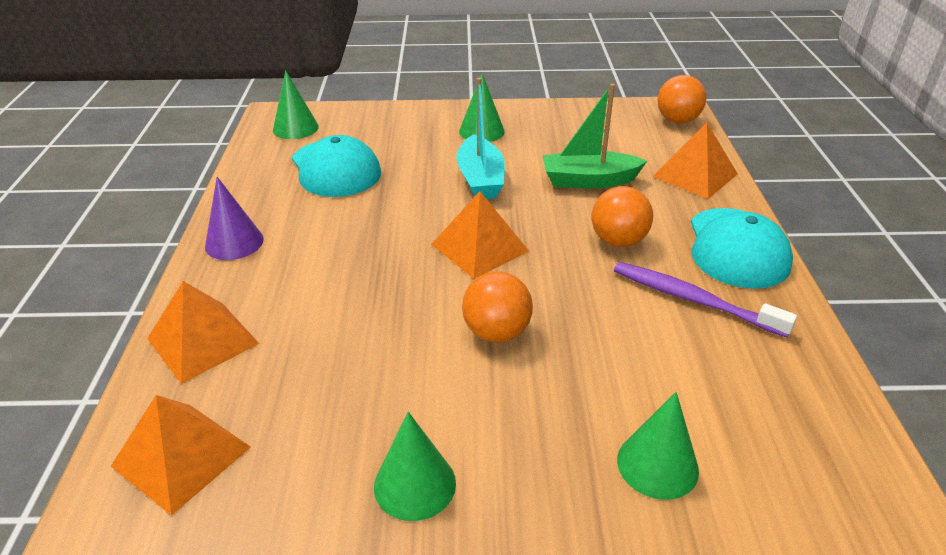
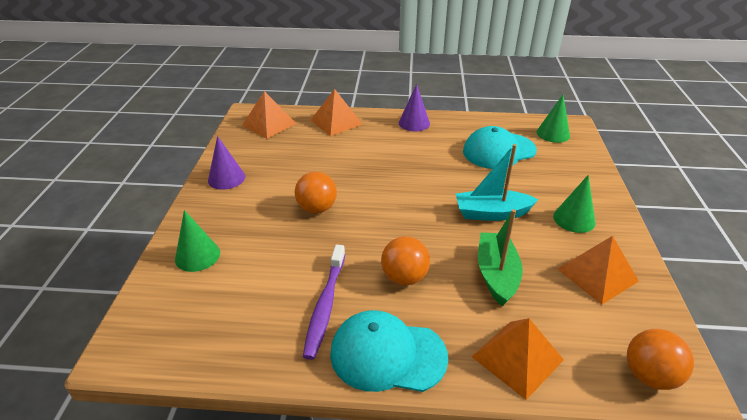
camera: 95 degrees right, 0 degrees up
(415, 484) = (226, 178): green cone -> purple cone
(480, 247) = (401, 207): orange pyramid -> orange pyramid (597, 275)
(693, 300) = (325, 305): purple toothbrush -> purple toothbrush turned 150 degrees clockwise

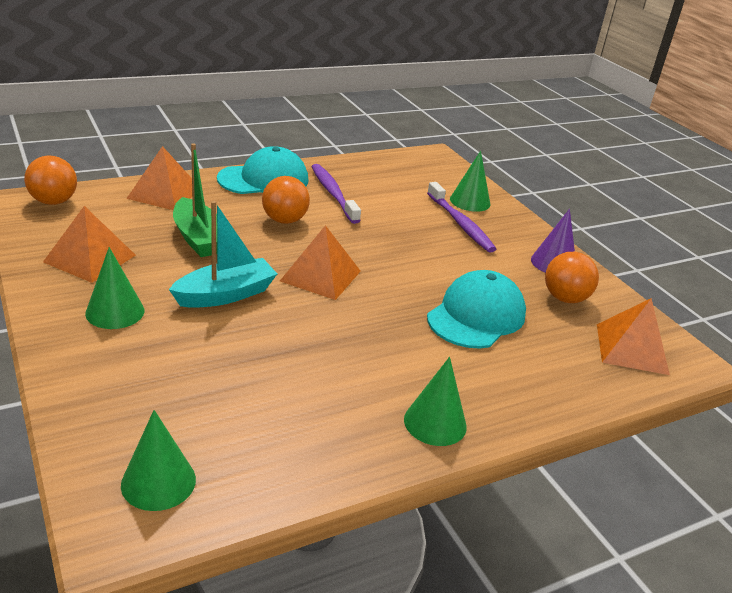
camera: 145 degrees right, 5 degrees down
(245, 231) = (460, 224): none -> purple toothbrush
(317, 208) = (423, 256): orange ball -> orange ball (565, 298)
(336, 122) = (553, 383): orange pyramid -> orange pyramid (321, 276)
(414, 123) = (435, 423): purple cone -> green cone
(498, 151) = (253, 400): turquoise cap -> turquoise cap (476, 316)

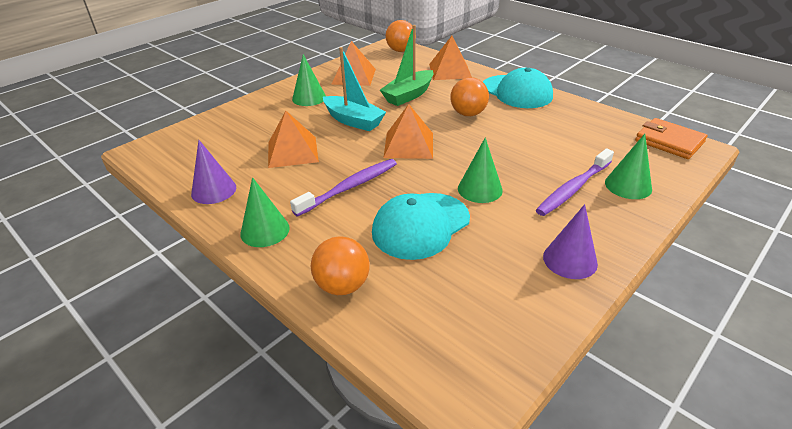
camera: 75 degrees right, 5 degrees up
(158, 482) = (176, 151): green cone -> green cone (480, 189)
(315, 454) = (214, 190): none -> purple cone
(333, 193) = (536, 120): purple toothbrush -> purple toothbrush (349, 187)
(418, 159) = (669, 141): none -> orange wallet
(476, 316) = (420, 225): turquoise cap -> turquoise cap turned 120 degrees clockwise
(565, 298) = (505, 277): orange ball -> orange ball (342, 286)
(632, 348) = (452, 340): orange pyramid -> orange pyramid (292, 152)

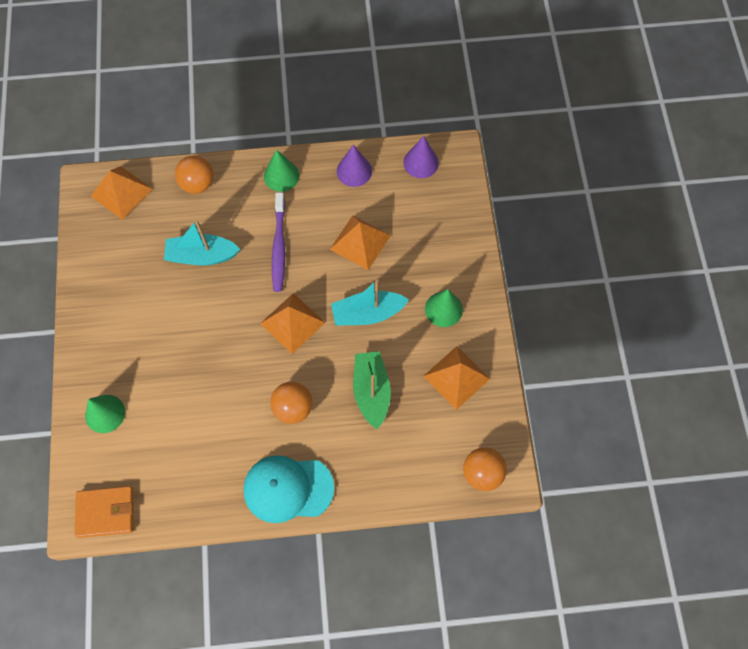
camera: 130 degrees right, 30 degrees up
(420, 225) = (202, 256): turquoise cap -> turquoise boat
(450, 71) = (386, 474): orange pyramid -> orange pyramid (121, 192)
(480, 189) = (198, 319): green cone -> none
(570, 260) = (98, 304): purple cone -> purple cone (421, 162)
(573, 188) = (139, 376): purple toothbrush -> none

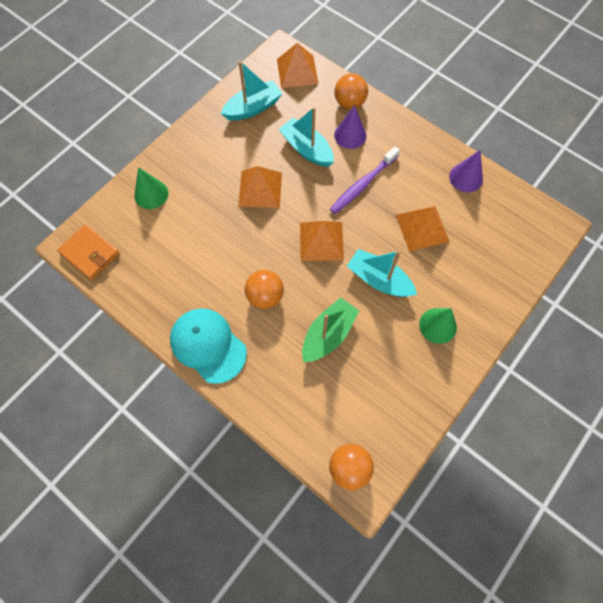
camera: 45 degrees right, 0 degrees up
(116, 259) = (253, 108): none -> turquoise boat
(281, 176) = (411, 141): green cone -> none
(421, 162) = (522, 211): purple cone -> purple cone (350, 135)
(456, 377) = (399, 381): orange pyramid -> orange pyramid (260, 189)

